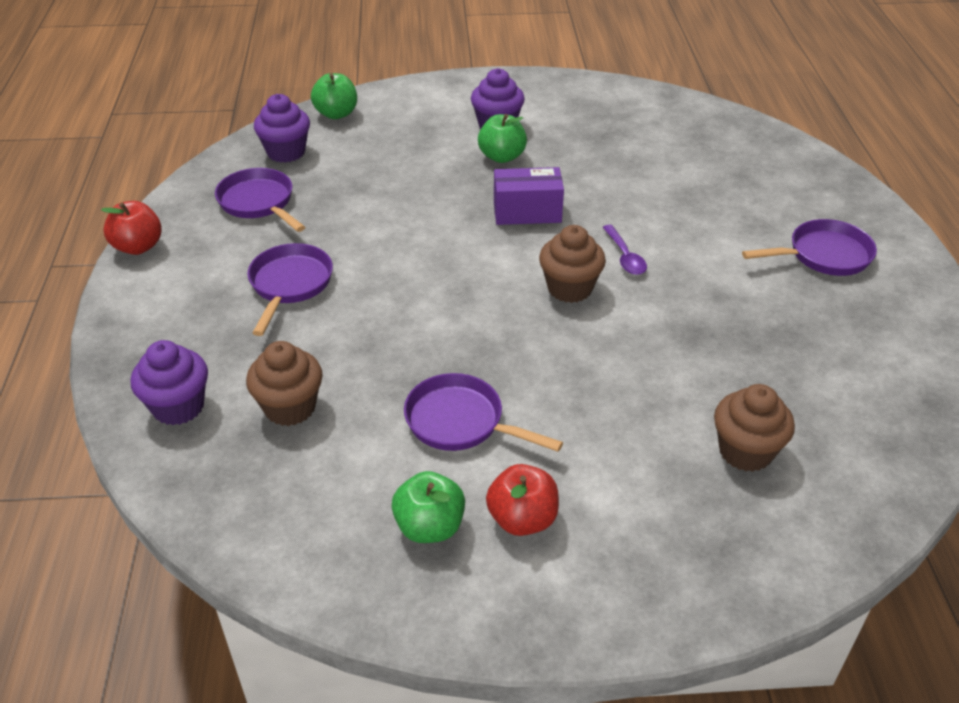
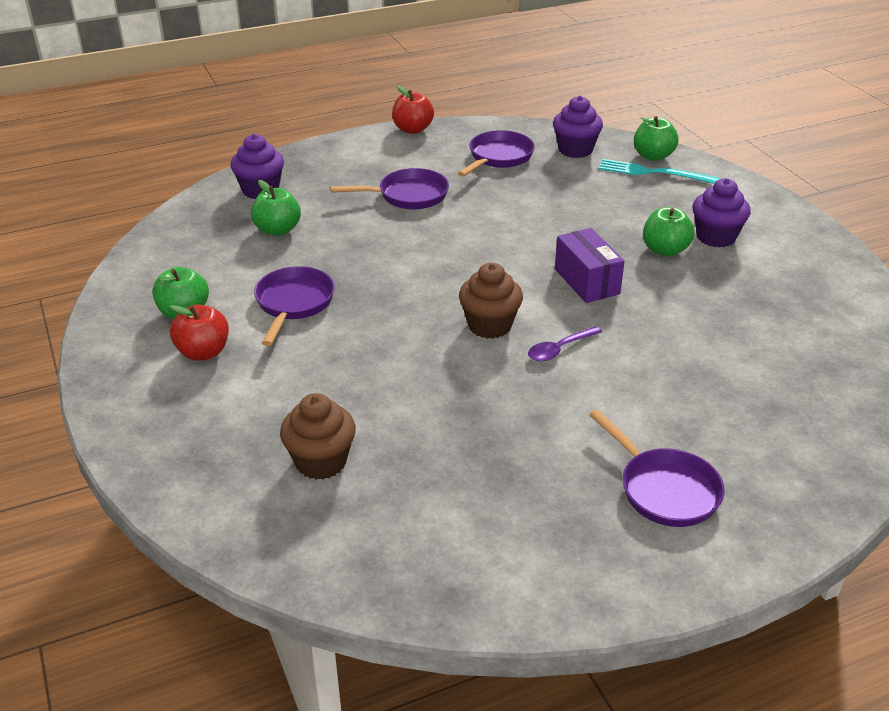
camera: 70 degrees right, 5 degrees down
(290, 407) = (277, 230): brown cupcake -> green apple
(367, 123) = (653, 173): none -> turquoise fork

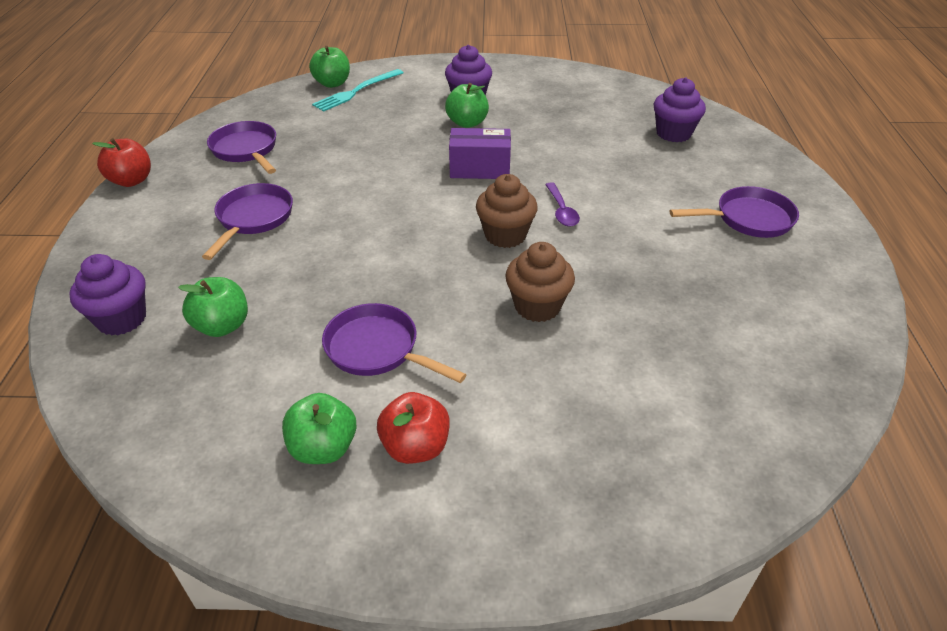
camera: 65 degrees left, 5 degrees up
(321, 461) = (648, 395): brown cupcake -> brown cupcake (537, 306)
(575, 150) = (281, 111): purple cupcake -> purple cupcake (673, 133)

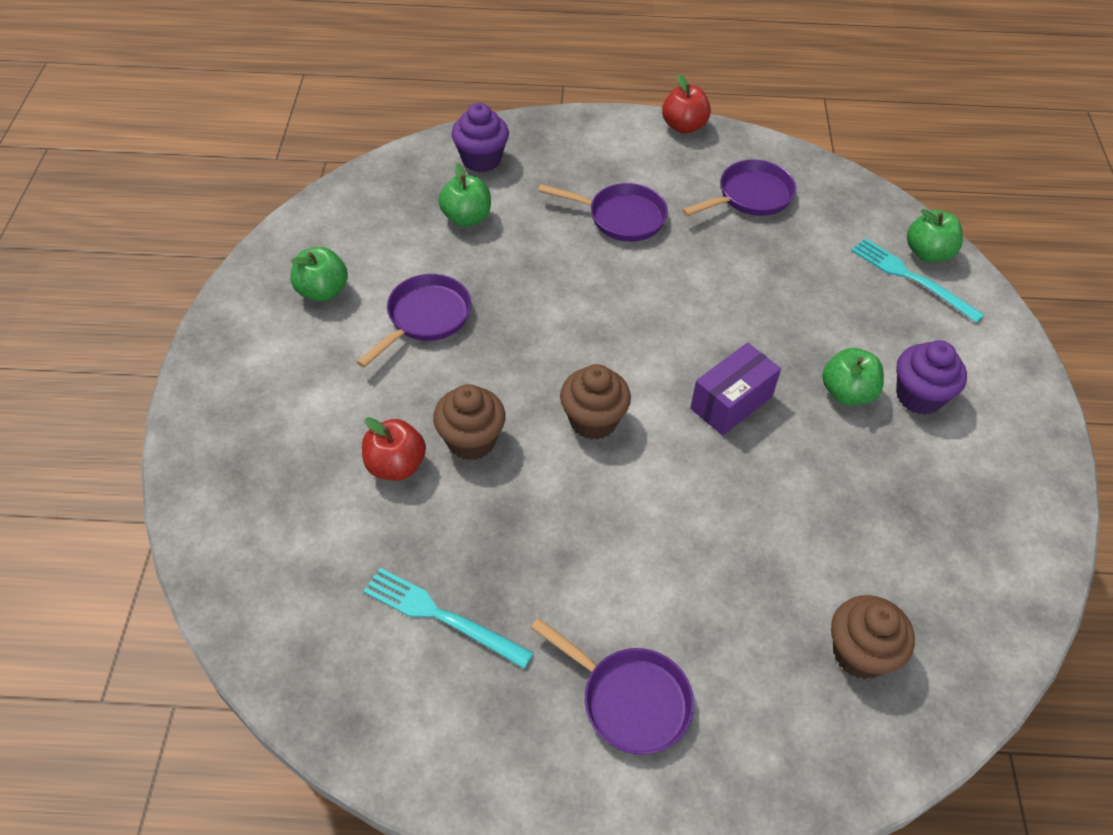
camera: 90 degrees right, 10 degrees up
(415, 447) = (312, 345): red apple -> red apple (396, 465)
(480, 169) = (731, 402): purple box -> purple box turned 45 degrees clockwise
(561, 211) = (643, 480): purple spoon -> none
(673, 133) = (860, 653): purple cupcake -> brown cupcake
(724, 314) = (441, 616): none -> turquoise fork
(748, 219) = (629, 700): purple pan -> purple pan turned 45 degrees counterclockwise

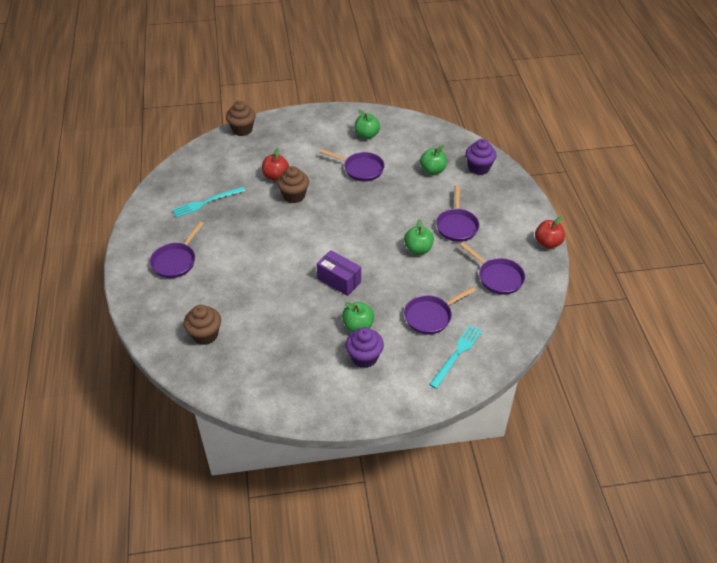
camera: 80 degrees right, 5 degrees down
(441, 616) = (206, 202): turquoise fork -> turquoise fork turned 135 degrees counterclockwise
(593, 420) = (315, 232): brown cupcake -> brown cupcake (242, 130)
(829, 293) = (430, 316): none -> purple pan
(928, 253) = (482, 362): green apple -> green apple (418, 249)

